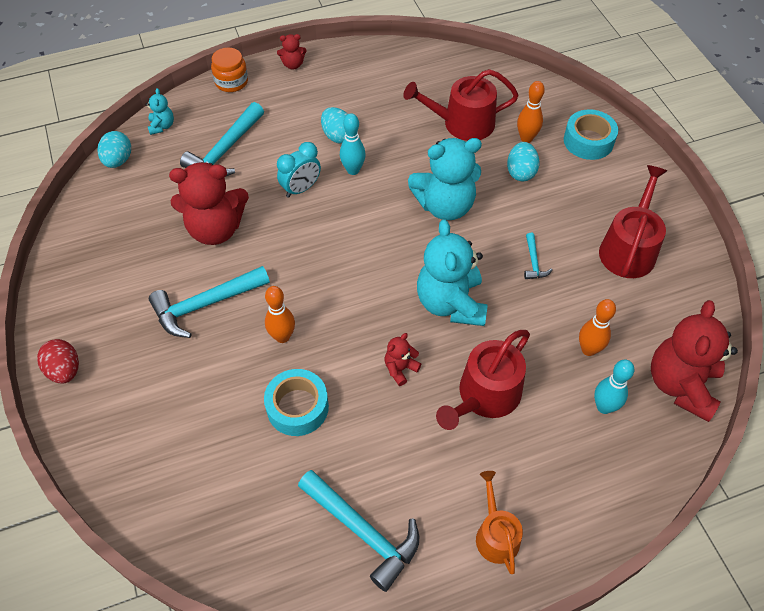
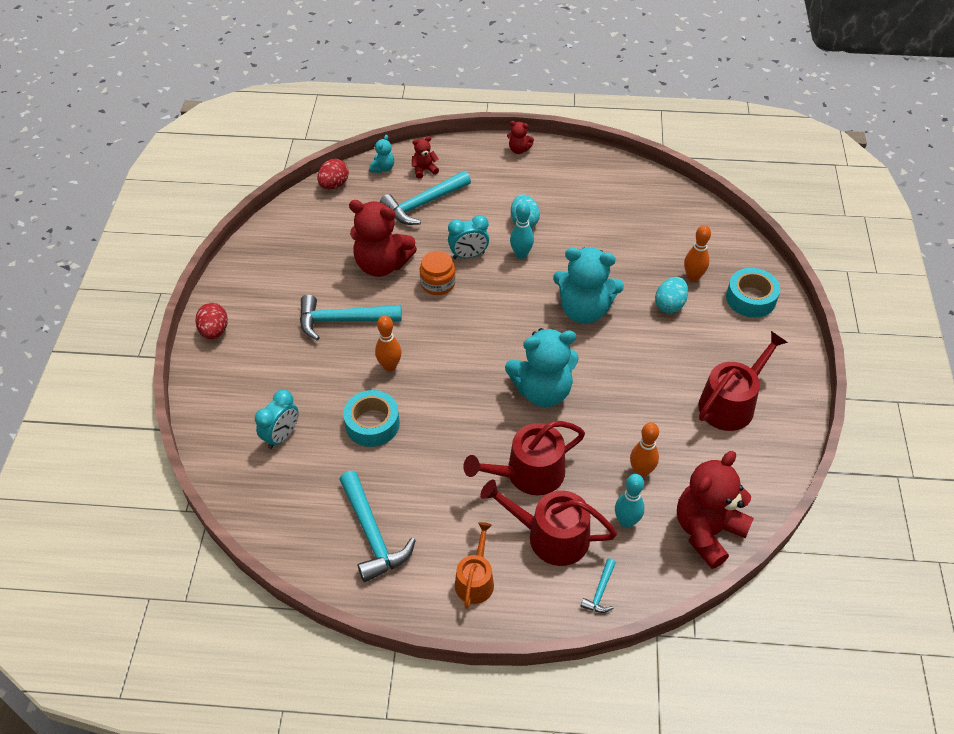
camera: 25 degrees right, 5 degrees down
(118, 160) = (334, 185): turquoise egg -> red egg
(205, 461) = (281, 436): none -> turquoise clock
(231, 82) = (458, 148): orange jar -> orange jar (438, 283)
(400, 369) = (470, 426): red teddy bear -> red teddy bear (424, 170)
(451, 303) = (542, 391): turquoise teddy bear -> turquoise teddy bear turned 120 degrees counterclockwise
(462, 123) = (641, 246): red watering can -> red watering can (550, 536)
(533, 262) = (635, 383): turquoise hammer -> turquoise hammer (600, 591)

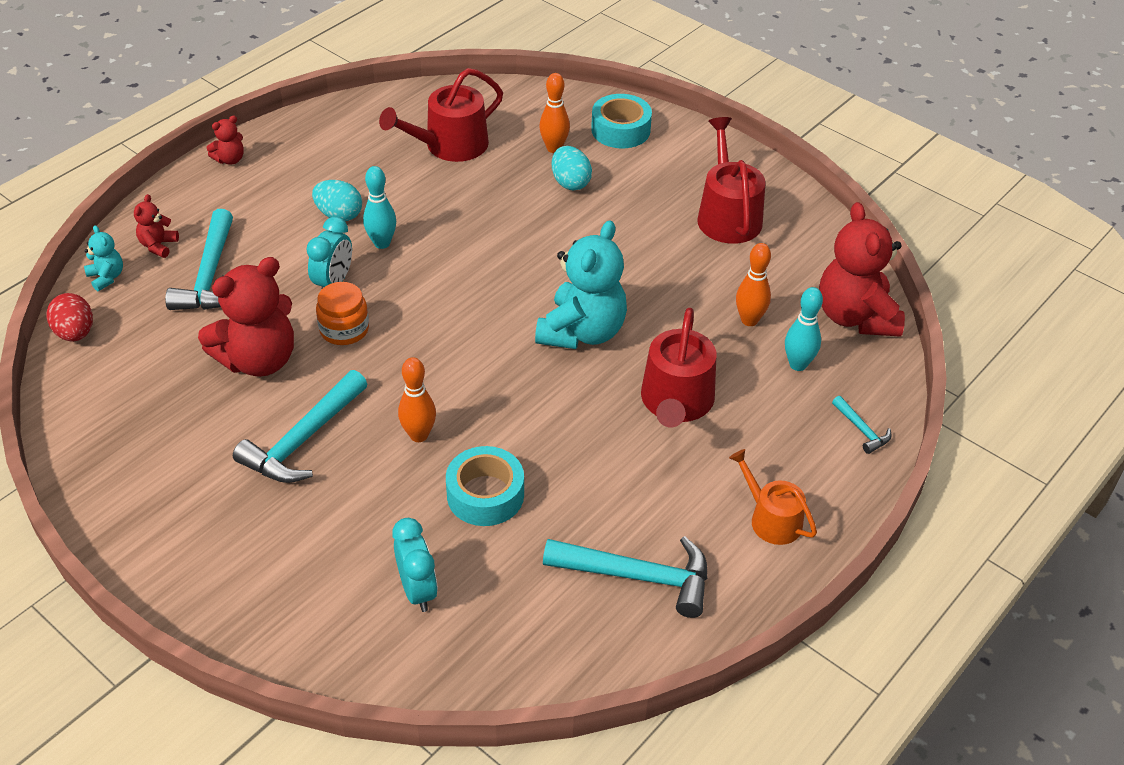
camera: 55 degrees left, 5 degrees down
(214, 331) = (175, 575): red egg -> none
(550, 536) = (767, 429): red watering can -> red watering can (449, 146)
(584, 310) = (511, 242): turquoise teddy bear -> none

